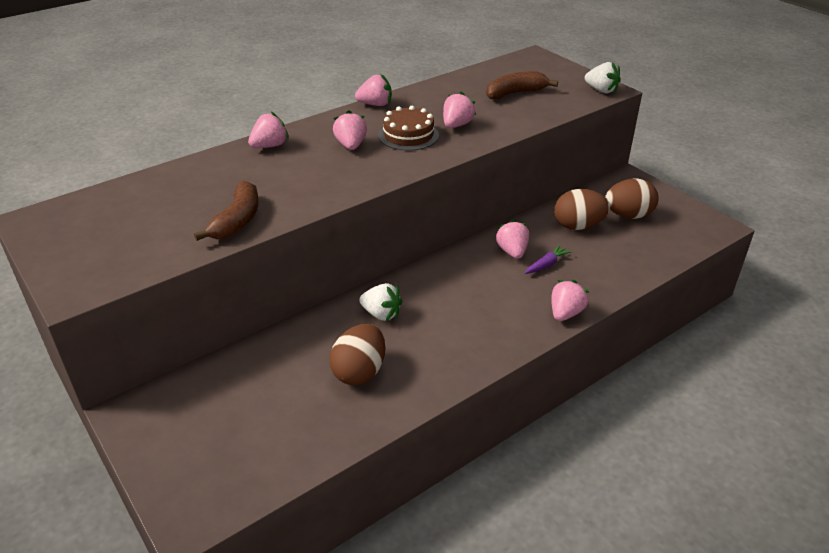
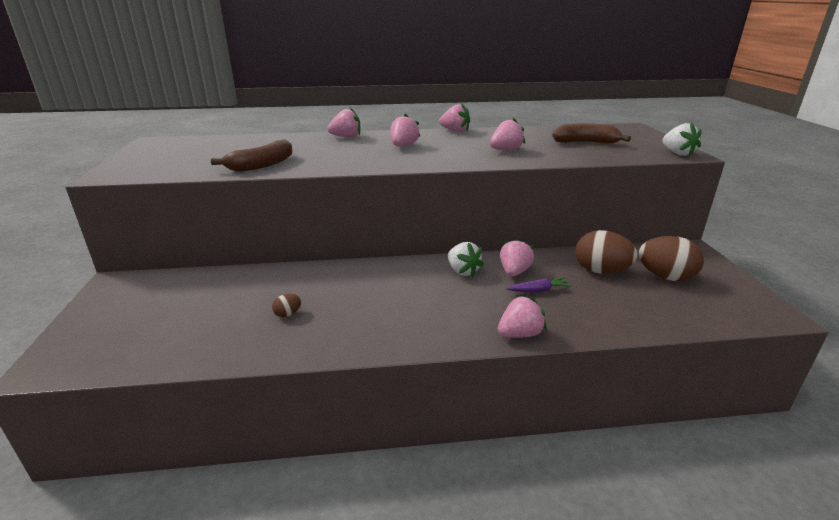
camera: 30 degrees right, 10 degrees down
(359, 372) = (288, 314): brown egg -> brown egg, size x0.45
(381, 314) = (353, 281): white strawberry -> white strawberry (462, 271)
(408, 135) = (456, 149): brown cake -> none

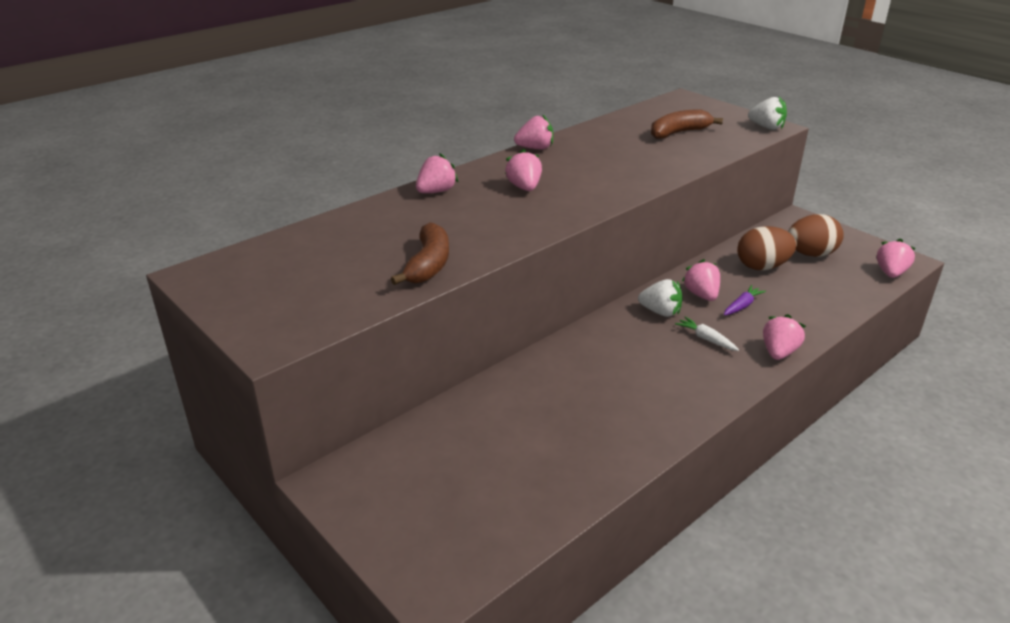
camera: 35 degrees left, 5 degrees up
(288, 314) = (577, 423): brown egg -> none
(470, 301) = (706, 339): none -> white carrot
(506, 150) = (629, 164): pink strawberry -> pink strawberry (890, 273)

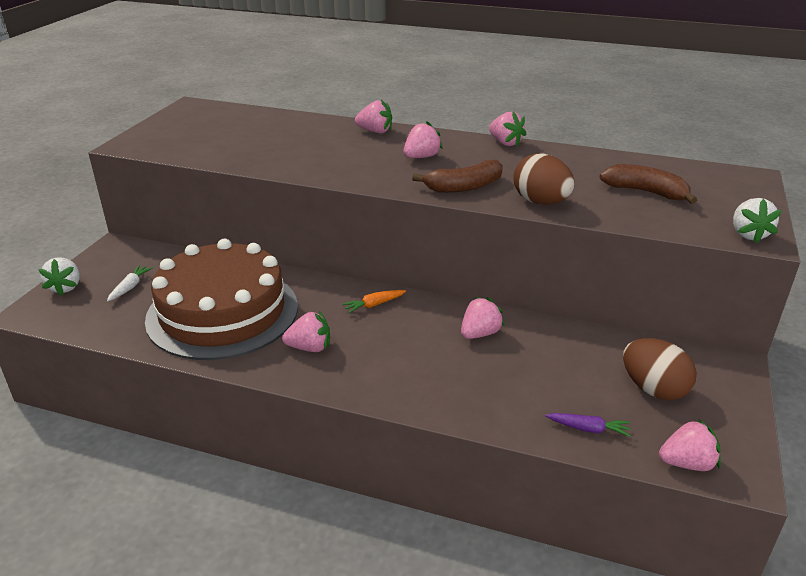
camera: 60 degrees right, 0 degrees up
(428, 264) = (259, 158): brown banana -> brown banana (464, 187)
(562, 425) = (223, 312): none -> brown cake
(620, 331) = (374, 305): none -> orange carrot
(660, 312) = (425, 318): white strawberry -> white strawberry (66, 287)
(706, 339) = (403, 353): white carrot -> white carrot (130, 287)
(742, 306) = (485, 362): purple carrot -> purple carrot (588, 429)
(762, 267) = (581, 360): brown egg -> brown egg (541, 202)
(778, 352) = (419, 402): pink strawberry -> pink strawberry (310, 347)

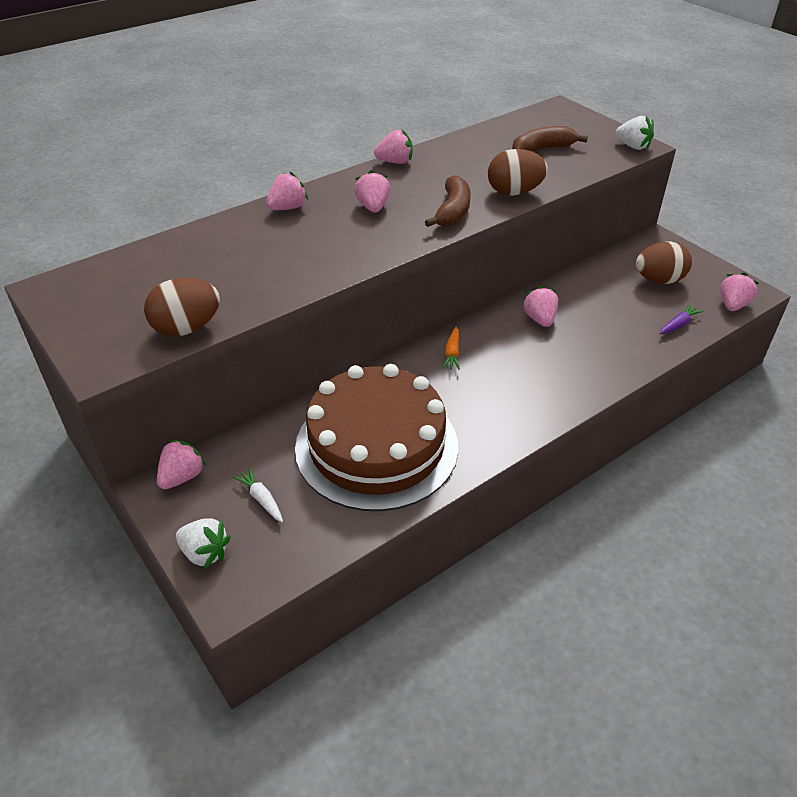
camera: 55 degrees left, 10 degrees up
(188, 153) = (187, 328): none -> brown egg
(310, 347) = (481, 412): pink strawberry -> pink strawberry (182, 477)

